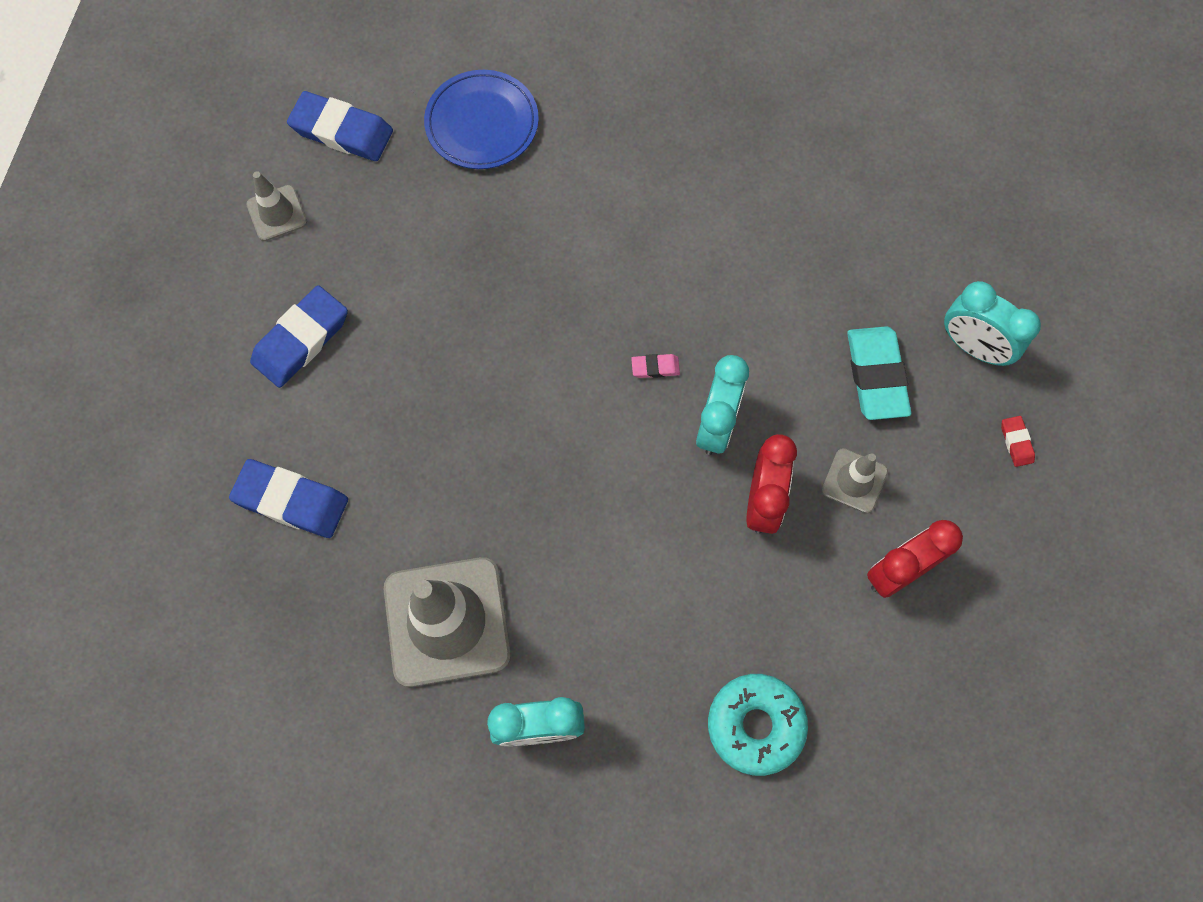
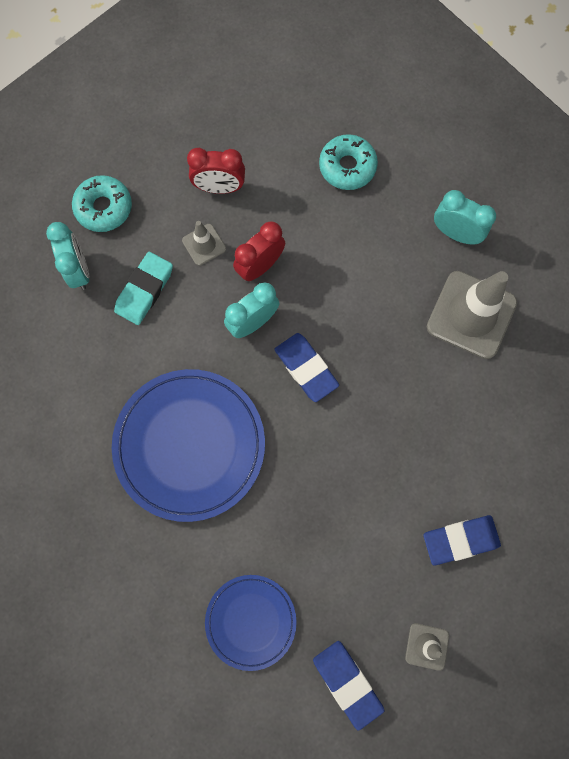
camera: 145 degrees left, 5 degrees up
(291, 501) = (521, 439): blue eraser -> blue eraser (306, 368)
(655, 367) = (262, 378): pink eraser -> none
(679, 243) = (189, 445): none -> blue plate
(1016, 442) = (104, 208): red eraser -> turquoise donut

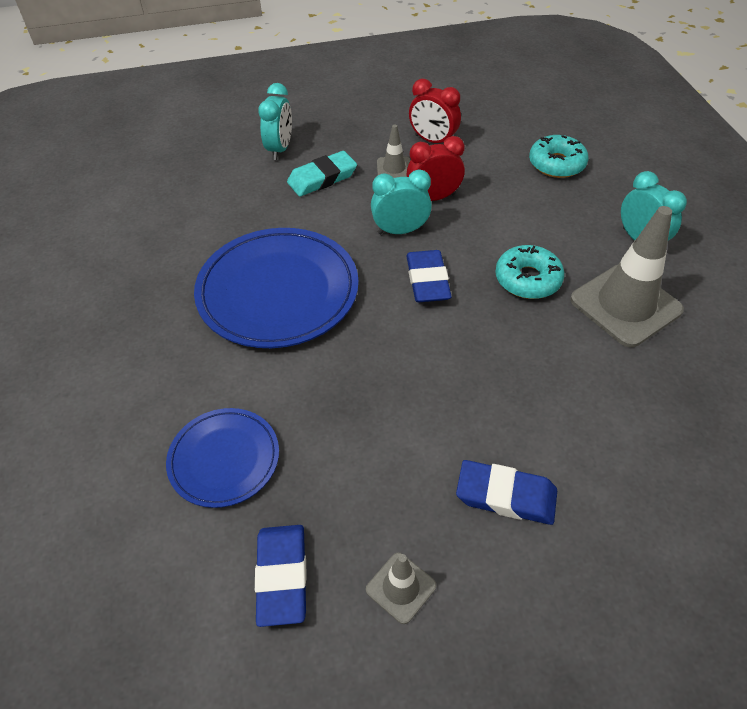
camera: 30 degrees right, 25 degrees down
(104, 208) = (329, 122): turquoise donut -> turquoise donut (527, 279)

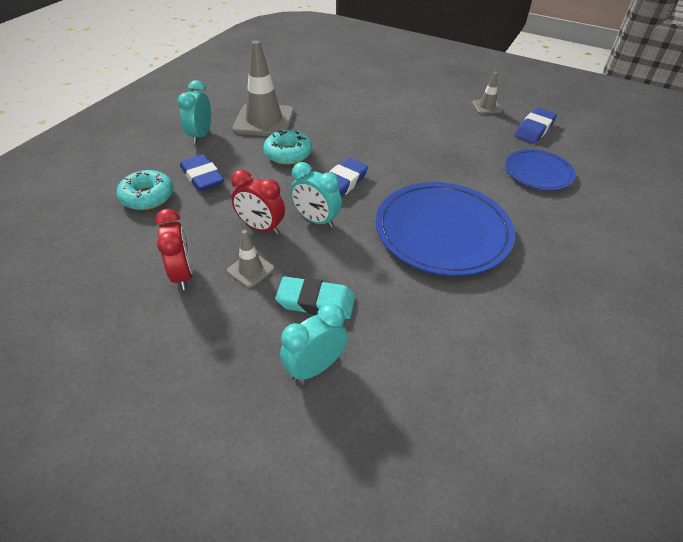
camera: 140 degrees left, 5 degrees down
(506, 496) = (417, 105): blue eraser -> blue eraser (202, 177)

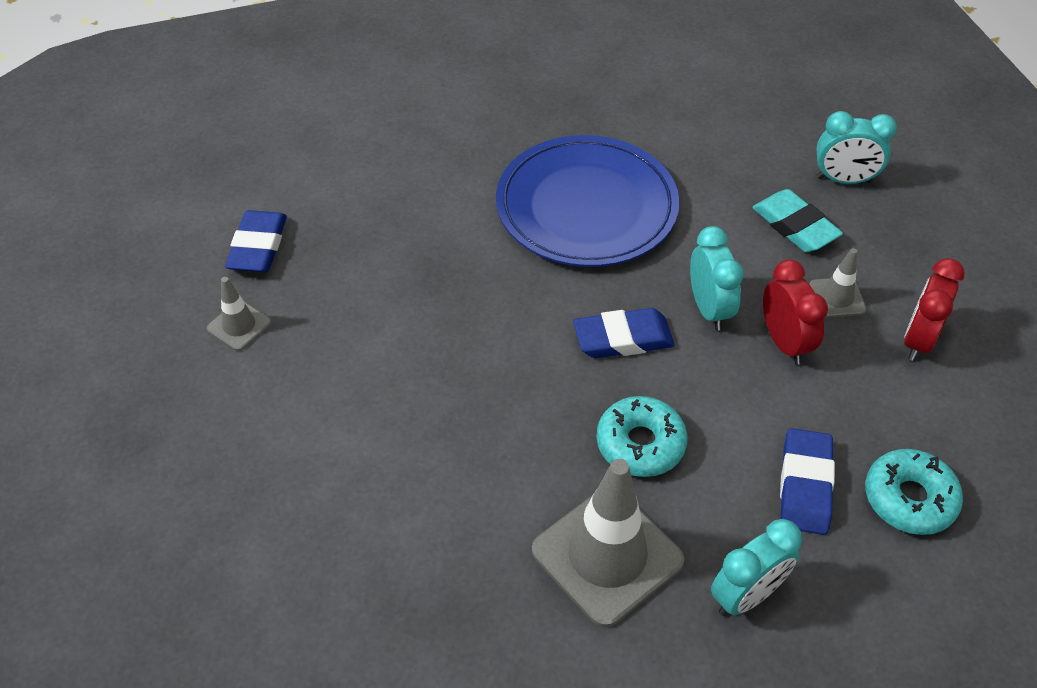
camera: 135 degrees left, 5 degrees up
(534, 129) = (258, 246): blue eraser -> blue eraser turned 75 degrees counterclockwise
(538, 172) = (373, 195): blue plate -> none

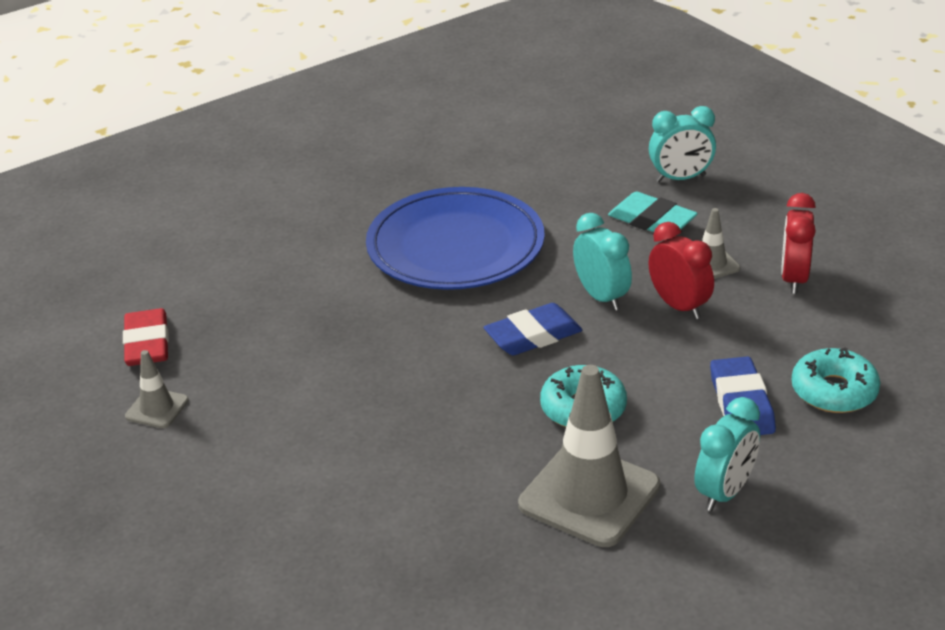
camera: 15 degrees left, 15 degrees down
(258, 246) = (147, 343): blue eraser -> red eraser

